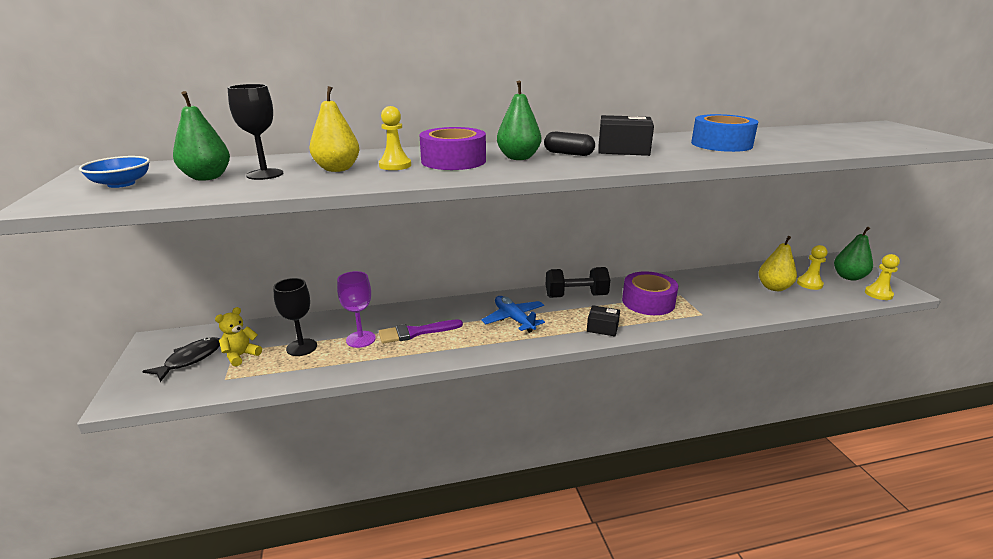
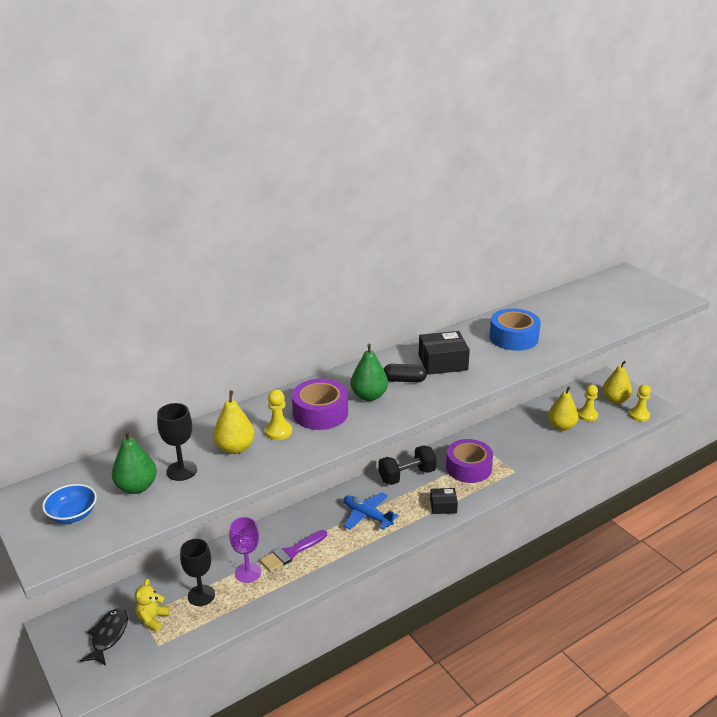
camera: 20 degrees left, 5 degrees up
(848, 277) = (615, 400): green pear -> yellow pear

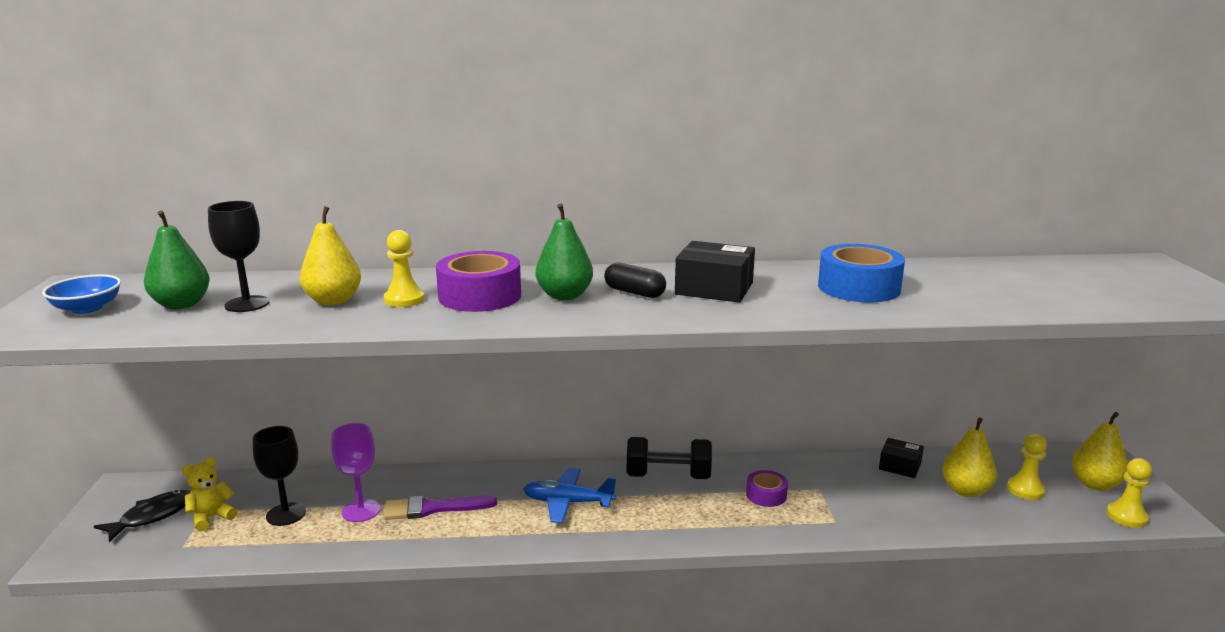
camera: 30 degrees right, 10 degrees down
(367, 516) = (568, 503): blue plane -> blue plane turned 60 degrees counterclockwise
(443, 506) = (683, 527): black box -> black box (900, 466)
(468, 468) = (766, 495): purple tape -> purple tape, size x0.55

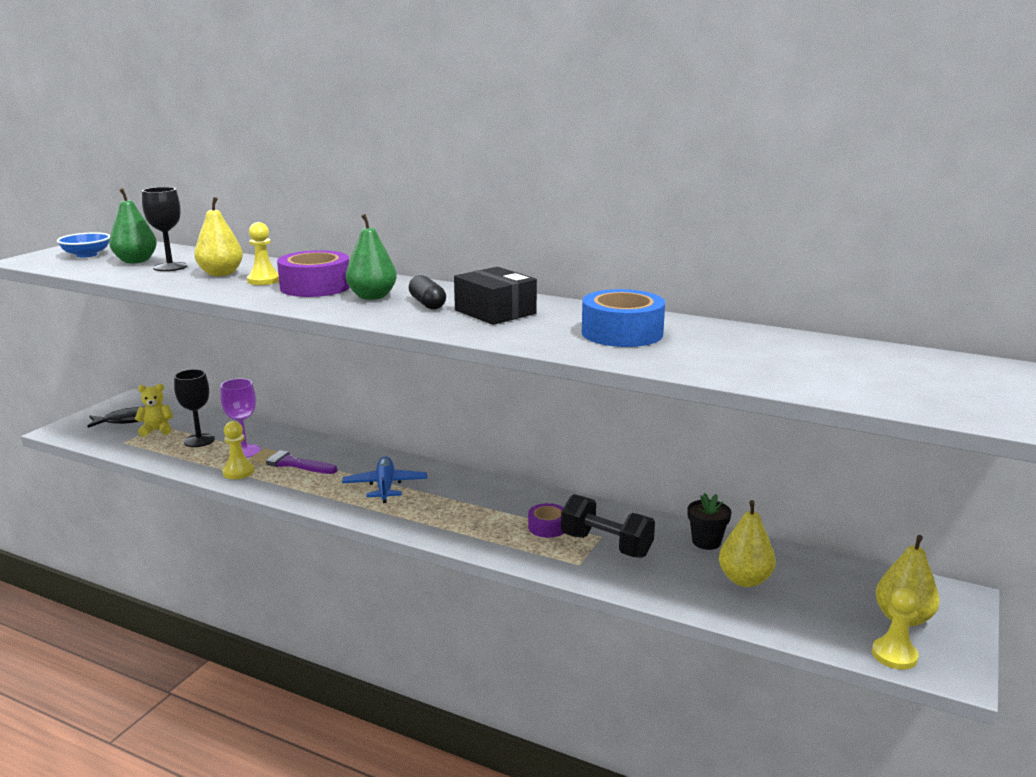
camera: 30 degrees right, 0 degrees up
(568, 503) = (385, 486): blue plane -> blue plane turned 45 degrees clockwise
(668, 476) = (485, 490): black dumbbell -> black dumbbell (606, 545)
(900, 466) = (706, 542): black box -> black flower pot
(1025, 490) = (811, 598): yellow pawn -> yellow pawn (238, 472)

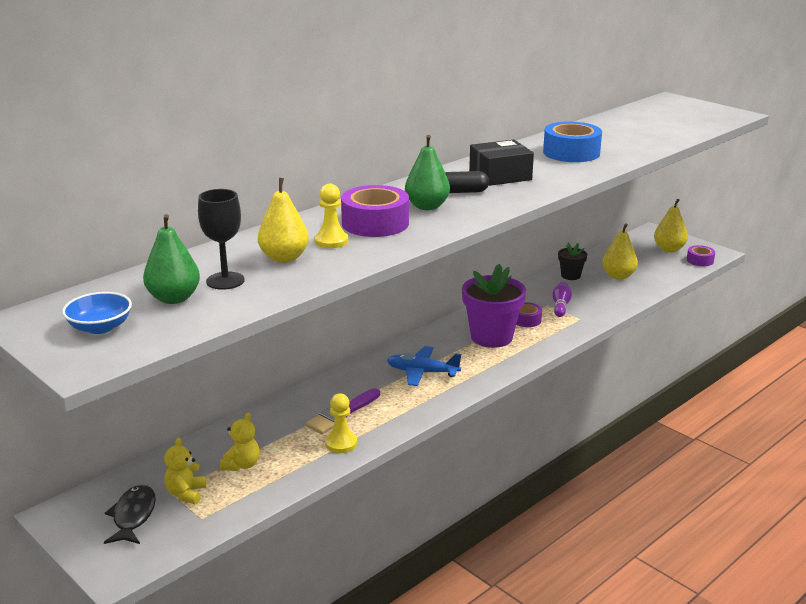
camera: 70 degrees left, 5 degrees up
(199, 440) = (241, 465): black goblet -> yellow teddy bear
(244, 451) = (294, 438): purple goblet -> none
(487, 512) = (491, 337): none -> purple flower pot
(606, 545) = (560, 306): black dumbbell -> purple bowling pin
(894, 655) = (700, 260): yellow pawn -> purple tape

